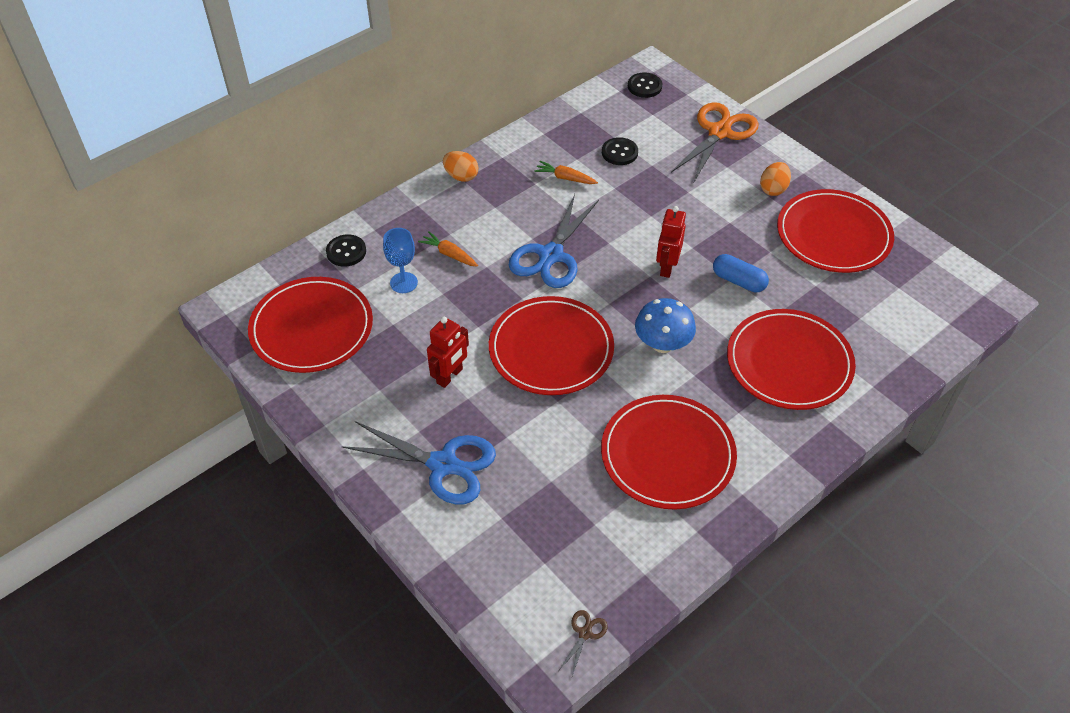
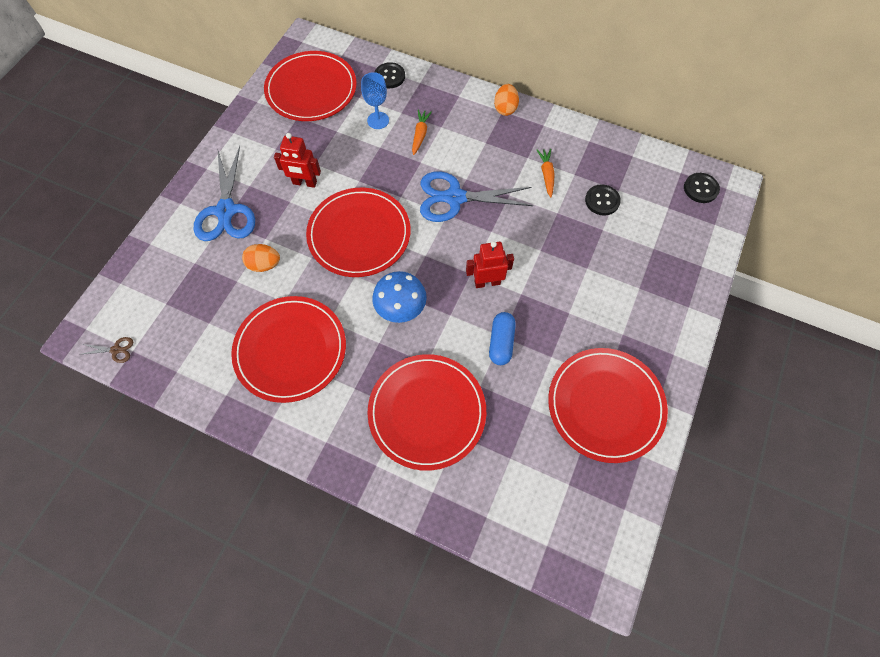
camera: 65 degrees right, 15 degrees up
(719, 132) = (681, 267): orange scissors -> none
(773, 189) = (634, 335): orange egg -> orange egg (264, 264)

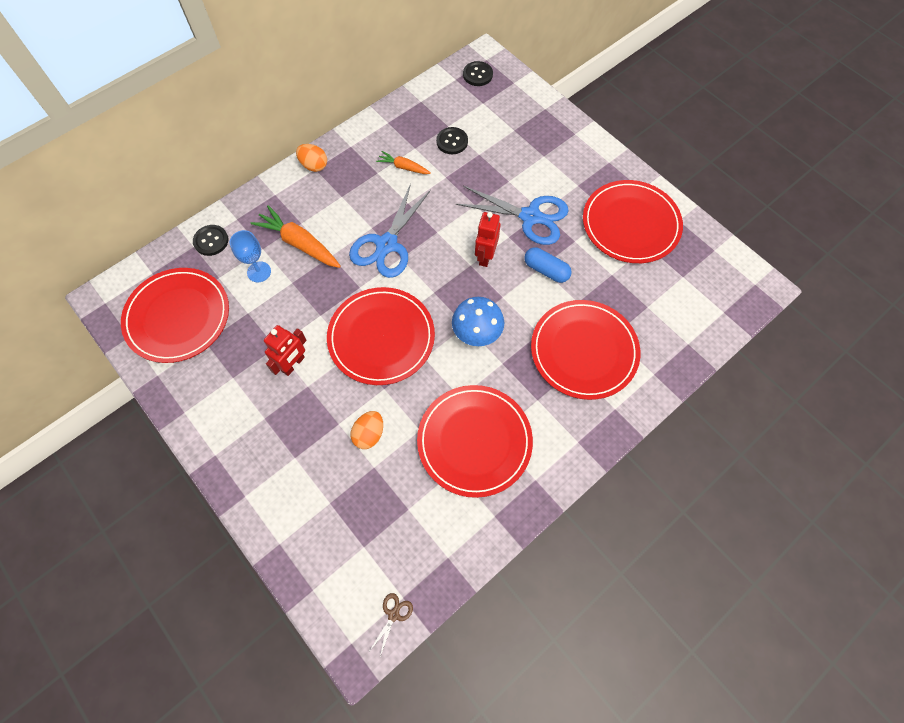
camera: 65 degrees left, 0 degrees up
(226, 211) = (283, 451): blue scissors -> blue scissors (530, 217)
(420, 135) = (299, 243): orange carrot -> orange carrot, size x1.77

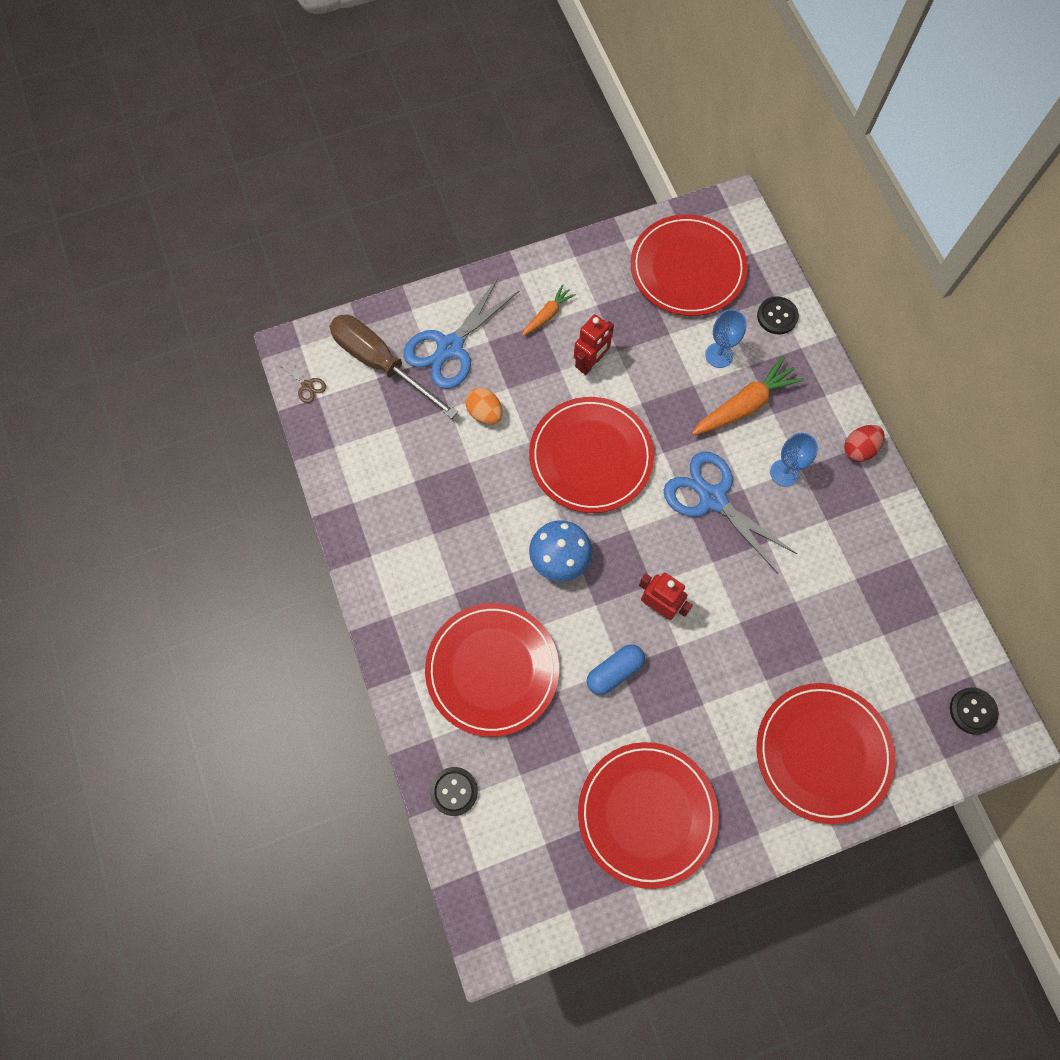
camera: 110 degrees right, 5 degrees up
(293, 364) = (590, 363): red robot -> red robot turned 105 degrees counterclockwise
(314, 165) = (859, 449): orange egg -> red egg
(347, 549) = (381, 363): none -> brown screwdriver
(349, 205) = (784, 473): none -> blue goblet
(403, 167) = (826, 554): orange carrot -> orange carrot (547, 315)
(452, 141) = (854, 630): black button -> black button (454, 791)
(474, 441) = (436, 511): red plate -> red plate (823, 752)
(530, 217) = (700, 685): blue scissors -> blue scissors (450, 347)

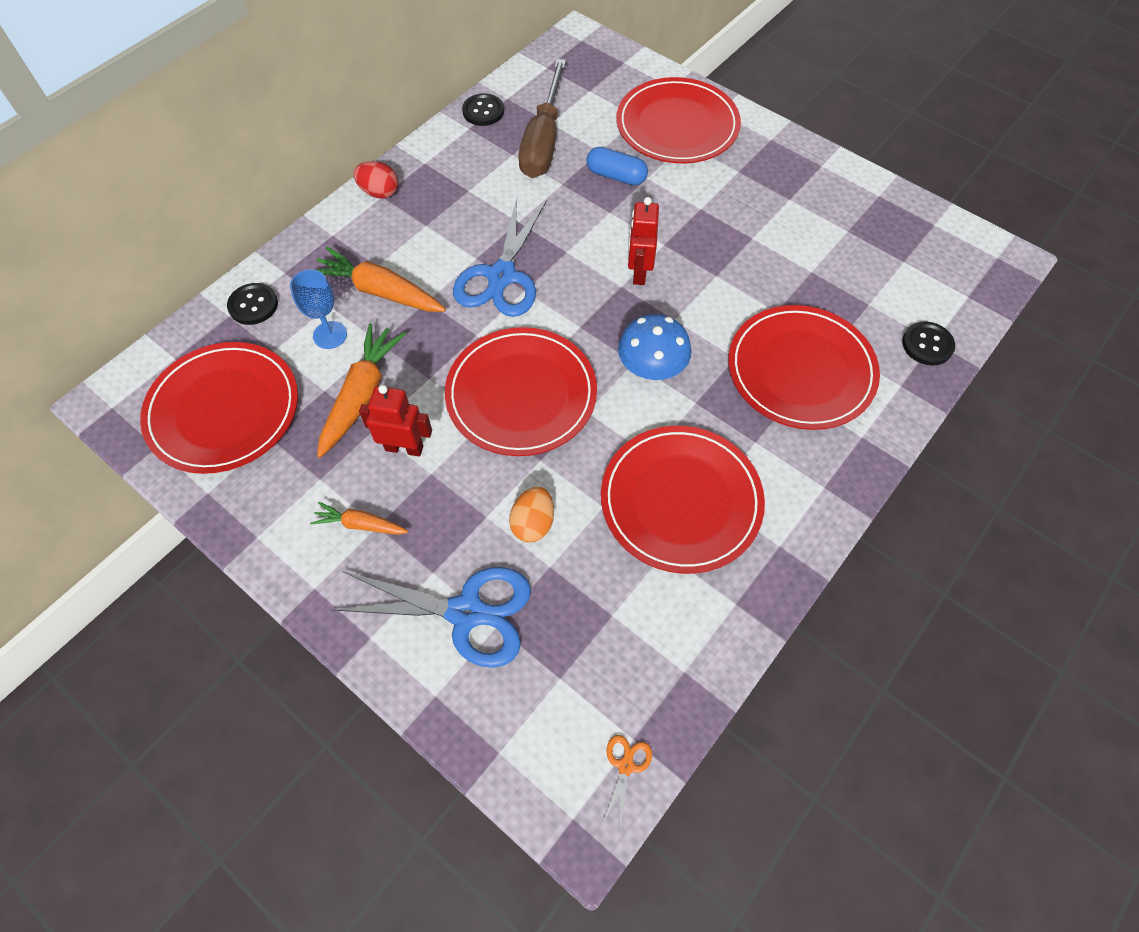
camera: 120 degrees left, 10 degrees down
(307, 385) = (625, 766): brown scissors -> orange scissors
(381, 363) = (537, 685): brown screwdriver -> brown screwdriver (543, 141)
(614, 671) = (724, 278): blue capsule -> blue capsule (616, 176)
(647, 814) = (819, 208): red plate -> red plate (681, 500)
(651, 354) = (361, 395): none -> orange carrot
(784, 473) = (438, 235): blue goblet -> none
(972, 711) = (574, 59): black button -> black button (483, 111)

